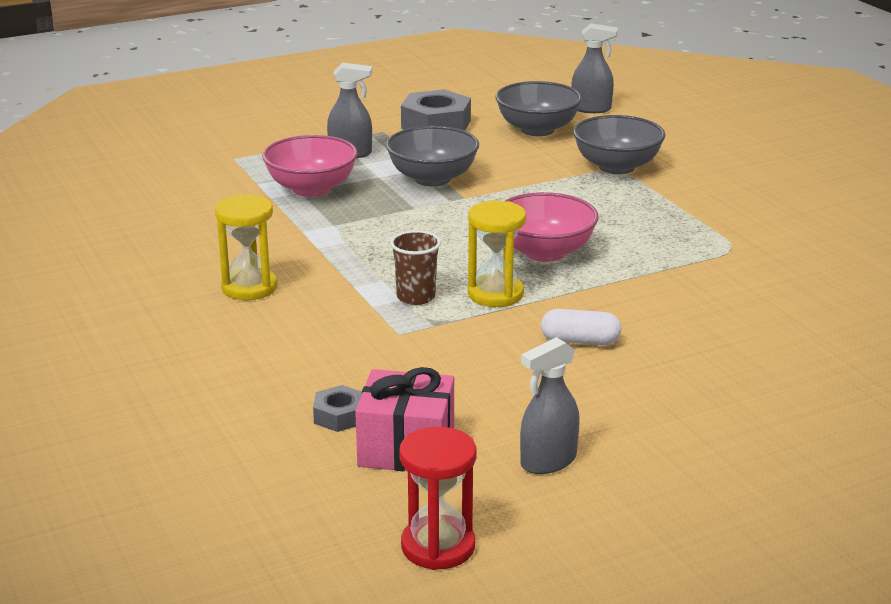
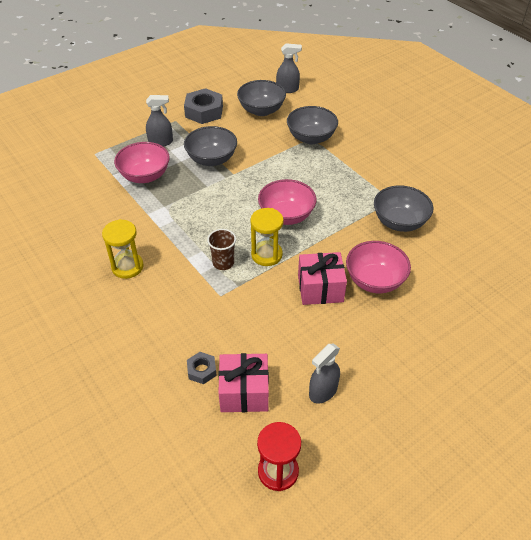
camera: 10 degrees left, 20 degrees up
(580, 341) = (320, 288): white capsule -> pink gift
(683, 341) = (374, 281): none -> pink bowl
(750, 276) = (399, 222): none -> grey bowl

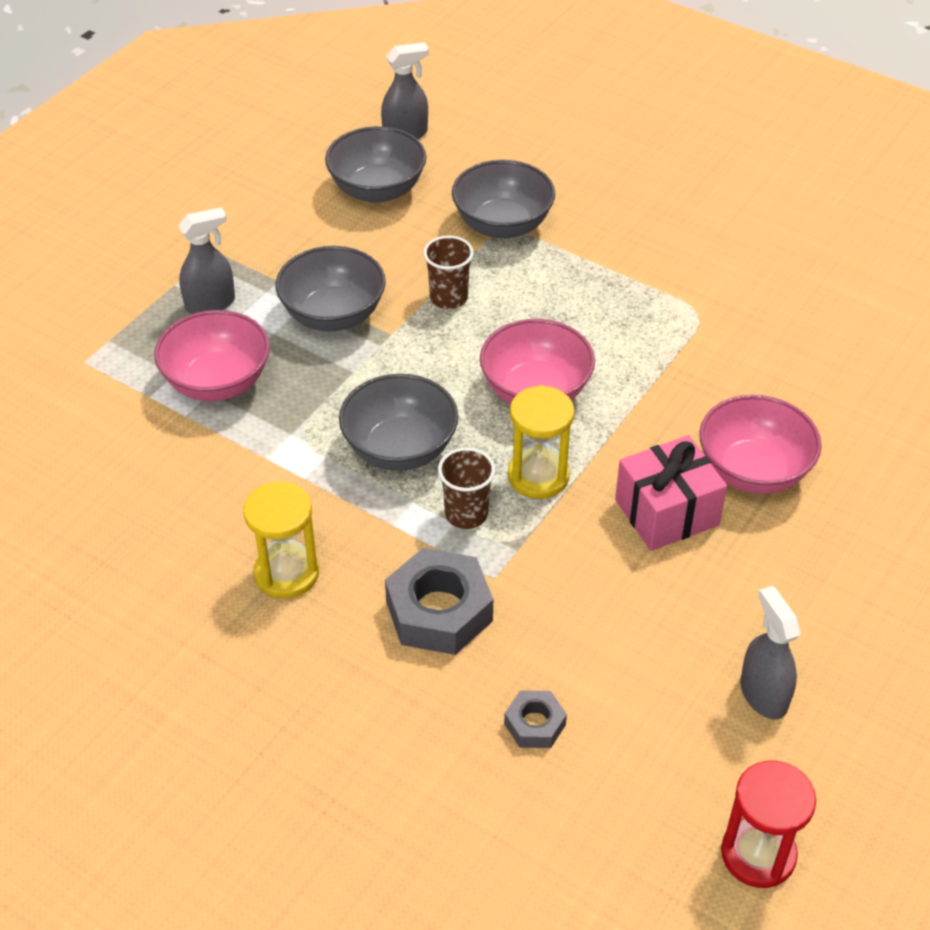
camera: 20 degrees left, 0 degrees up
(204, 111) = (263, 218): grey nut -> grey nut (439, 611)
(244, 392) = (630, 739): pink gift -> none
(268, 164) = (448, 298): none -> brown cup
(323, 391) = (763, 694): grey spray bottle -> grey spray bottle turned 135 degrees clockwise
(399, 222) = (743, 350): grey bowl -> grey bowl (400, 448)

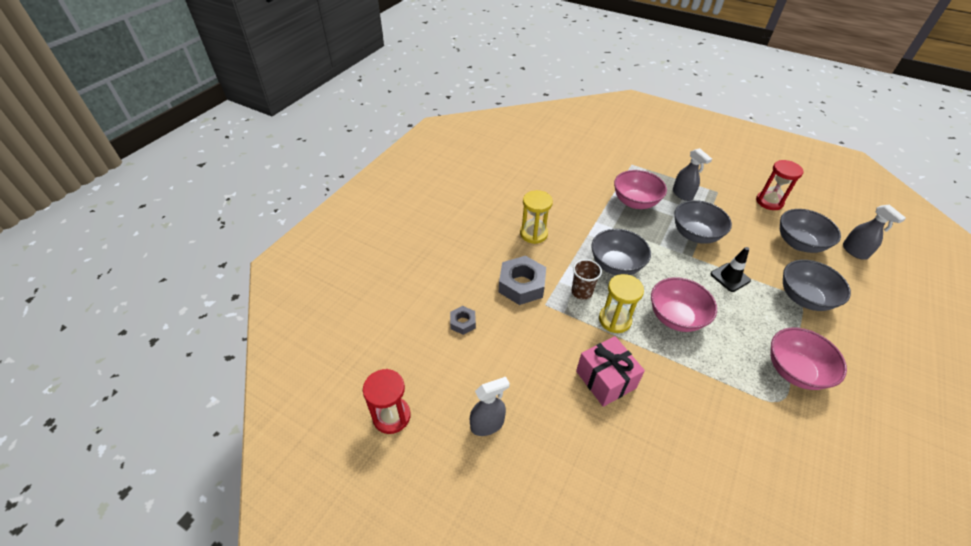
camera: 85 degrees right, 0 degrees up
(261, 191) = (769, 202): none -> red hourglass
(448, 298) = (730, 277): brown cup -> black traffic cone
(753, 471) = (651, 428): pink bowl -> pink bowl (794, 371)

